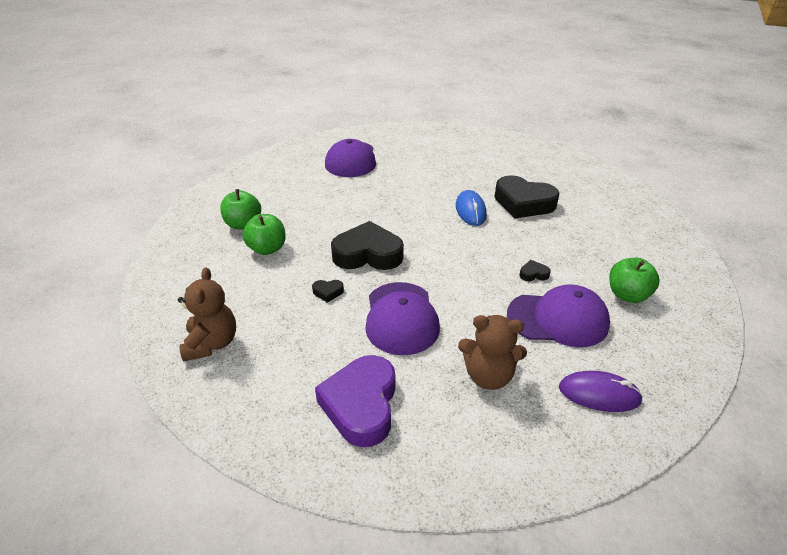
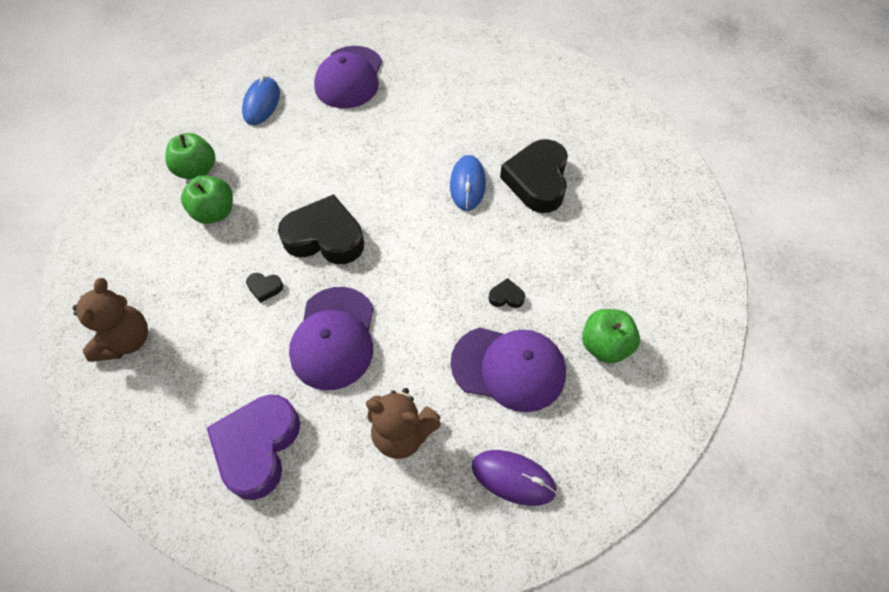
camera: 10 degrees right, 20 degrees up
(285, 180) = (261, 103): none -> blue mouse
(523, 203) = (537, 181): black heart -> black heart turned 60 degrees clockwise

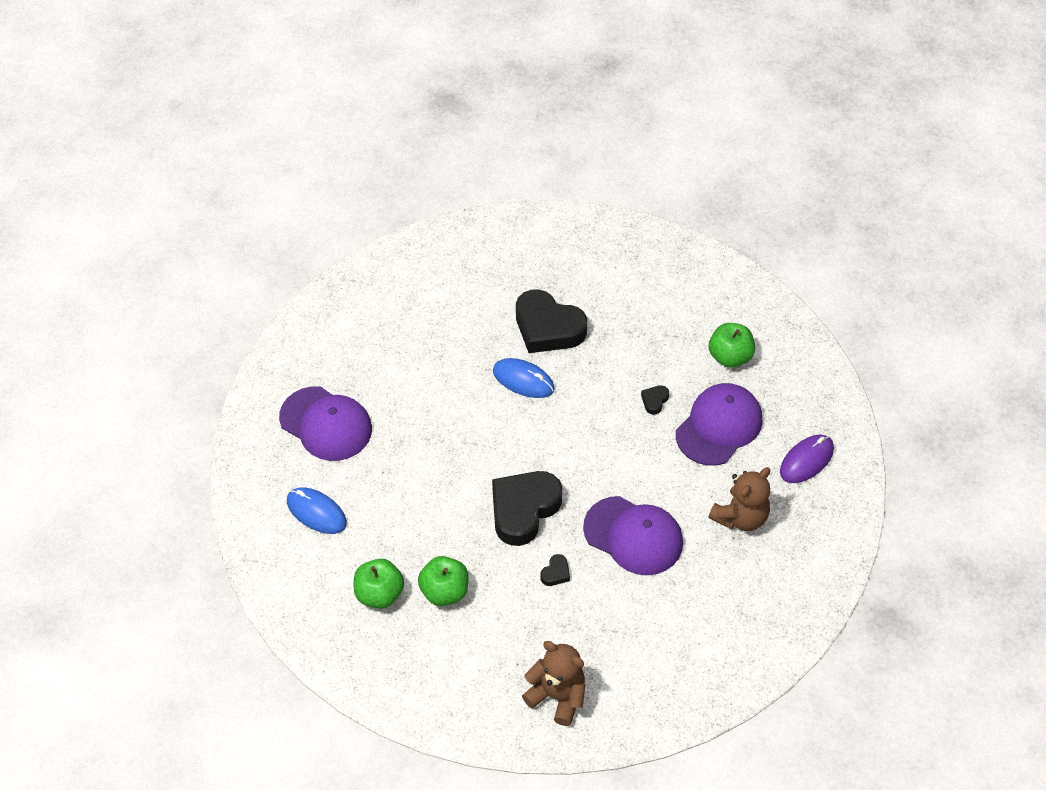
camera: 65 degrees left, 5 degrees down
(258, 447) = (708, 619): purple heart -> none

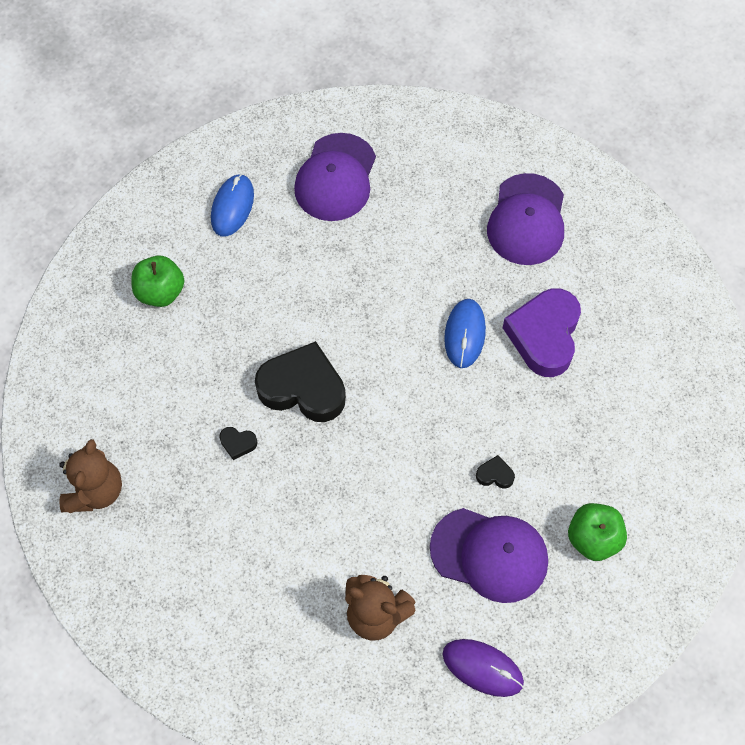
camera: 70 degrees right, 10 degrees up
(444, 591) = (182, 348): green apple -> none
(548, 328) = (544, 335): black heart -> purple heart
(633, 536) = (310, 506): purple cap -> purple cap (527, 220)

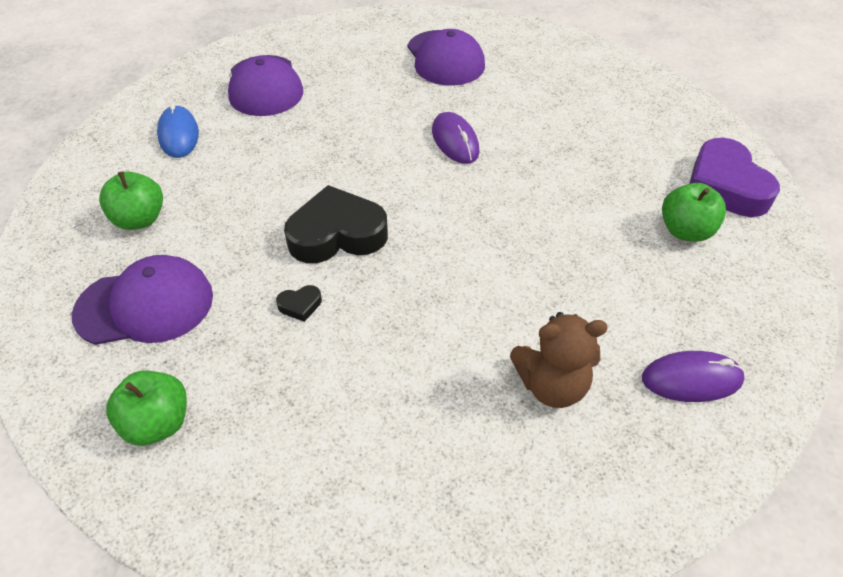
camera: 30 degrees left, 15 degrees down
(95, 491) = (158, 423): brown teddy bear -> green apple
(464, 334) = (455, 141): blue mouse -> purple mouse
(489, 554) = (612, 283): purple cap -> purple cap (145, 305)
(495, 475) = (564, 223): black heart -> none
(544, 335) = (520, 118): purple heart -> purple heart (725, 186)

